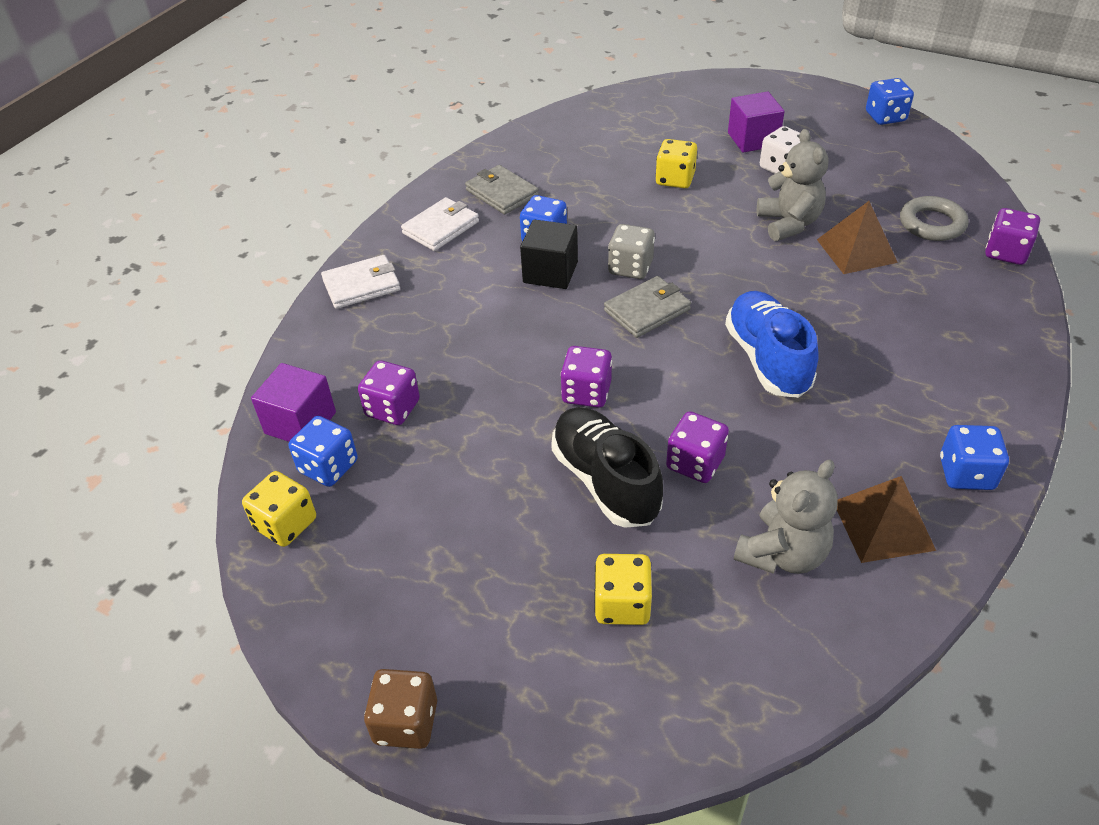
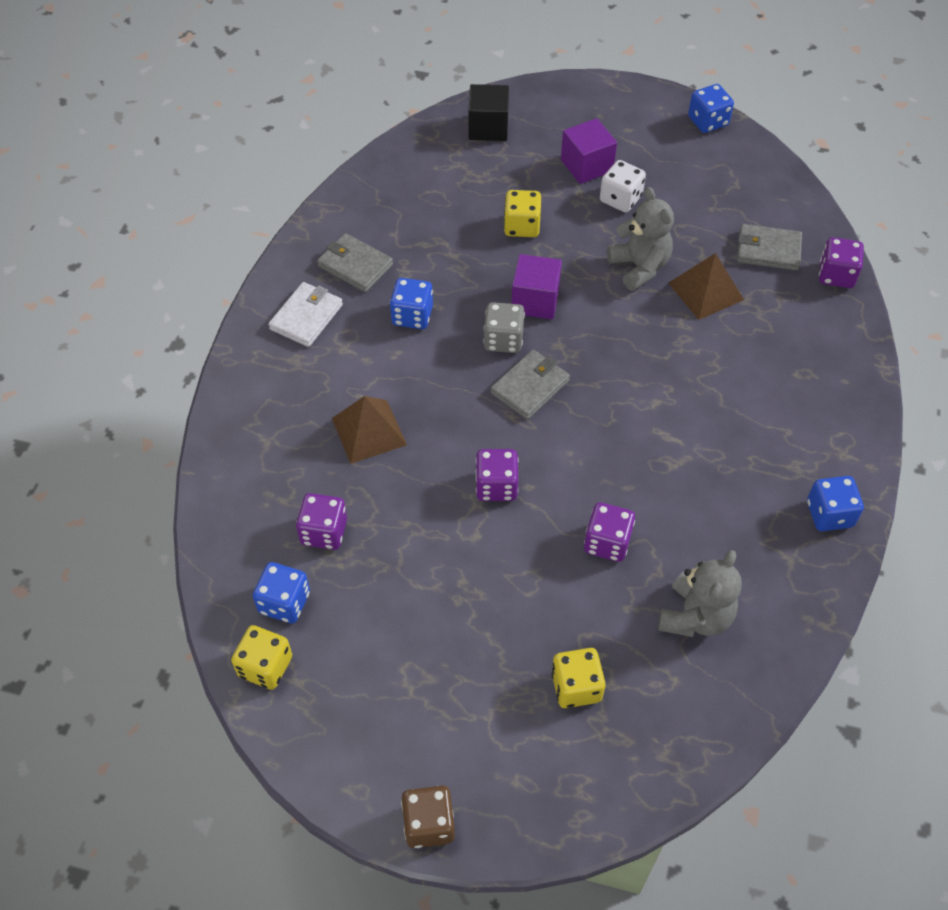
camera: 15 degrees left, 10 degrees up
(300, 423) = (242, 561): purple cube -> purple cube (535, 301)
(362, 285) = (249, 398): white wallet -> none
(550, 272) = (429, 356): black cube -> black cube (488, 127)
(605, 481) = (535, 573): black shoe -> none
(767, 359) = (648, 425): blue shoe -> none
(883, 525) = (770, 575): brown pyramid -> brown pyramid (369, 431)
(932, 224) = (768, 250): grey ring -> grey wallet

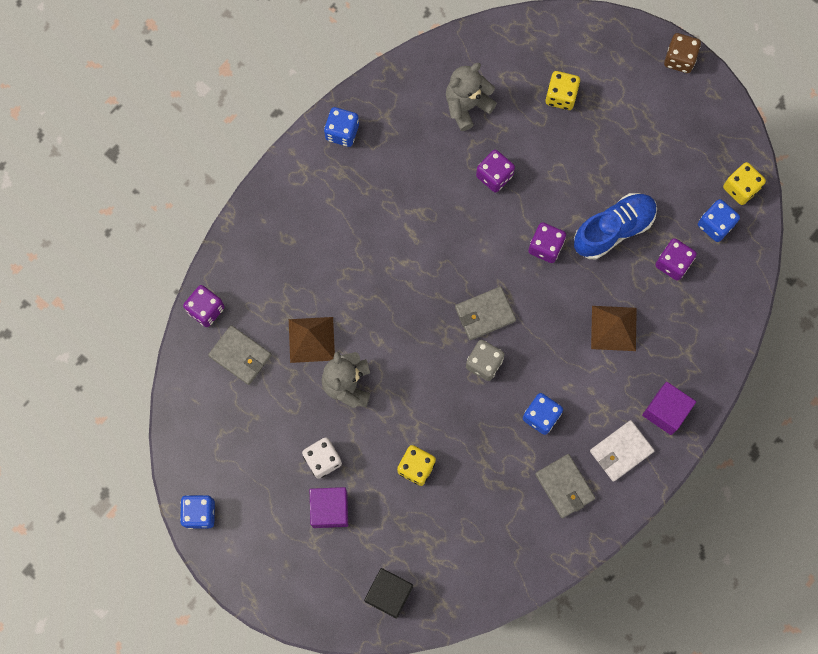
camera: 155 degrees left, 20 degrees up
(419, 541) = (613, 229): none -> blue shoe
(535, 301) = (443, 388): purple cube -> purple cube (665, 411)

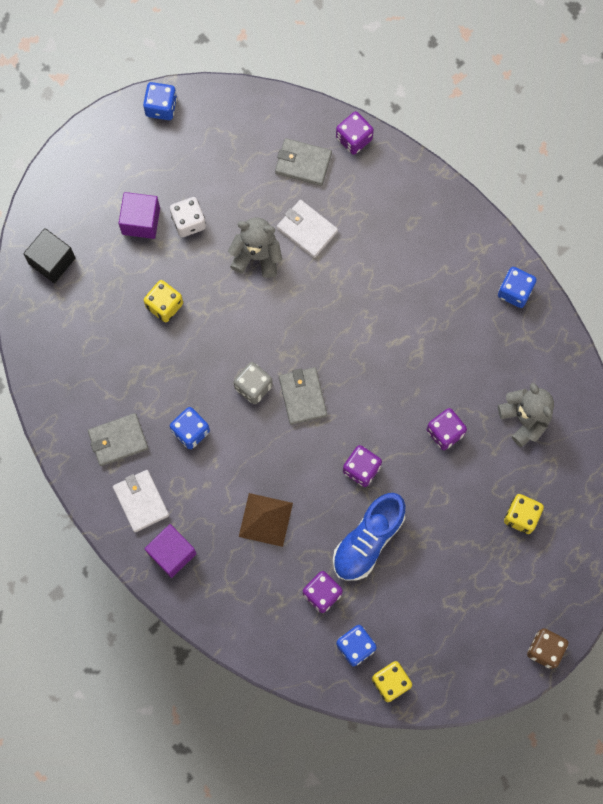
camera: 100 degrees right, 0 degrees up
(240, 356) = (303, 163): grey wallet -> grey wallet turned 60 degrees clockwise
(311, 339) = (307, 229): brown pyramid -> white wallet
(613, 229) = (368, 540): blue shoe -> blue shoe turned 60 degrees clockwise

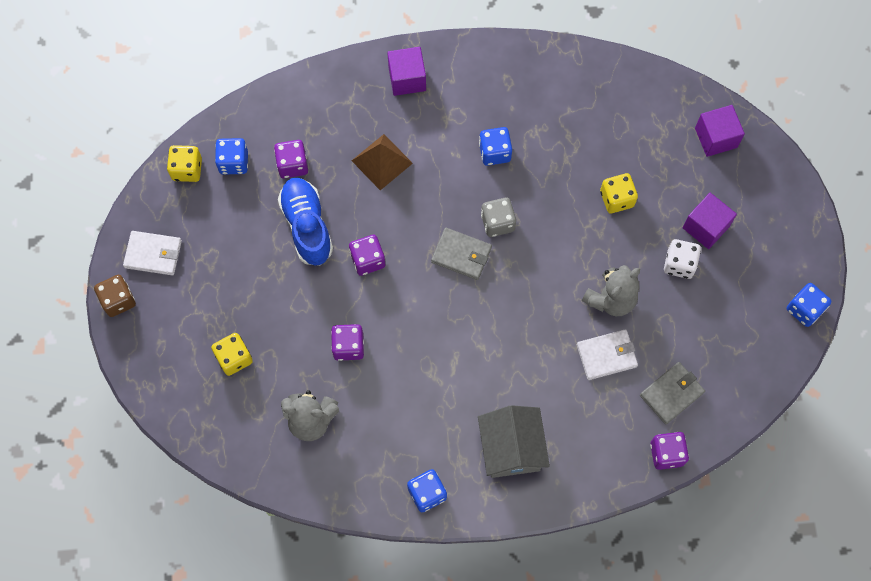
camera: 125 degrees right, 5 degrees down
(52, 261) = (716, 138): black cube -> purple cube
(118, 440) = (526, 95): grey wallet -> none
(141, 501) = (464, 82): white wallet -> white wallet (153, 254)
(434, 253) = (511, 448): none -> grey house

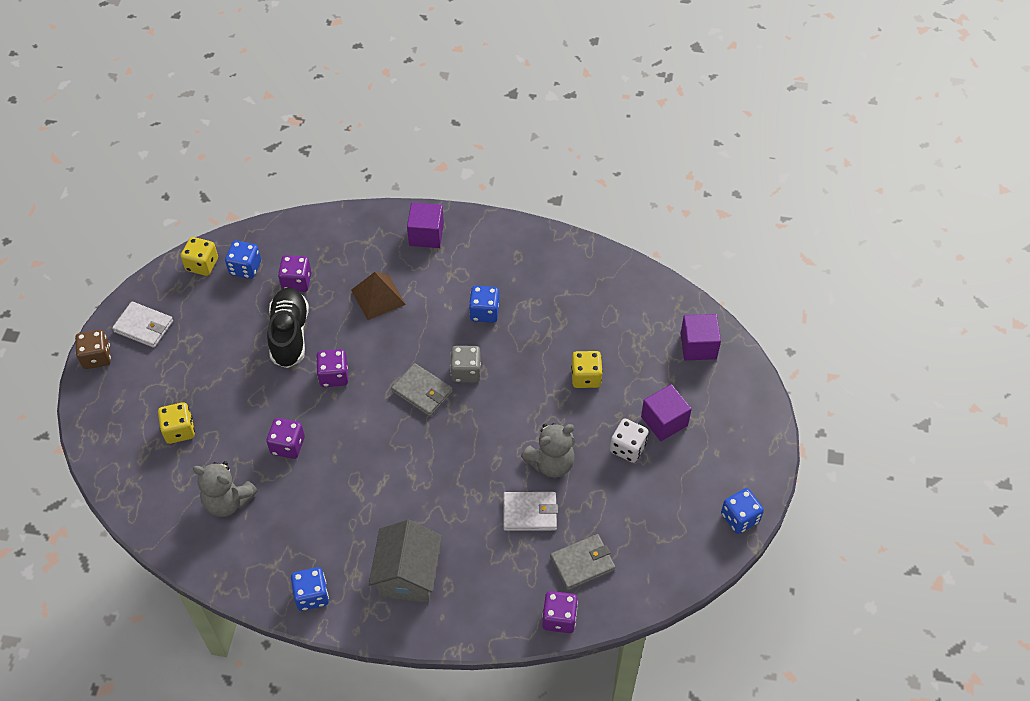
camera: 15 degrees right, 15 degrees down
(307, 226) = (289, 335): blue shoe -> black shoe

